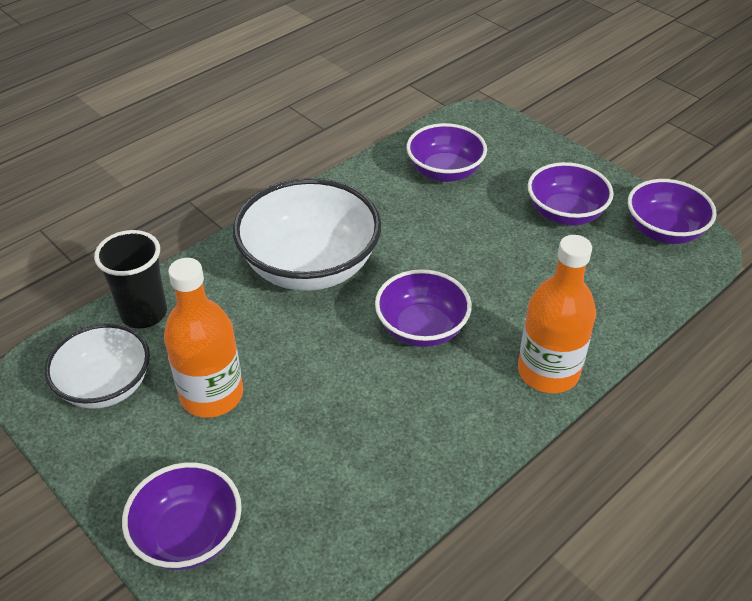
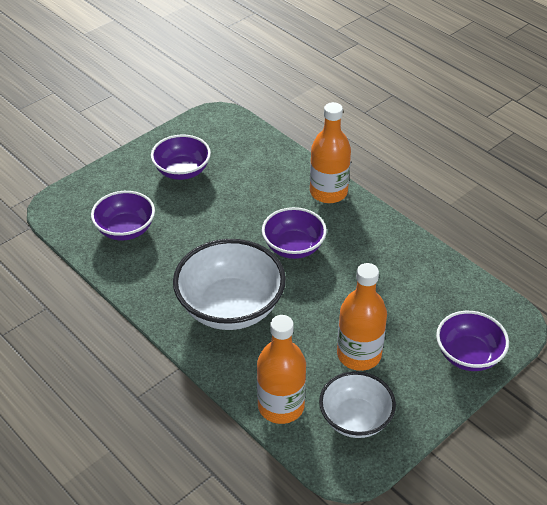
camera: 90 degrees left, 0 degrees up
(144, 313) = (281, 406): black cup -> orange bottle
(664, 231) = (204, 129): purple bowl -> none

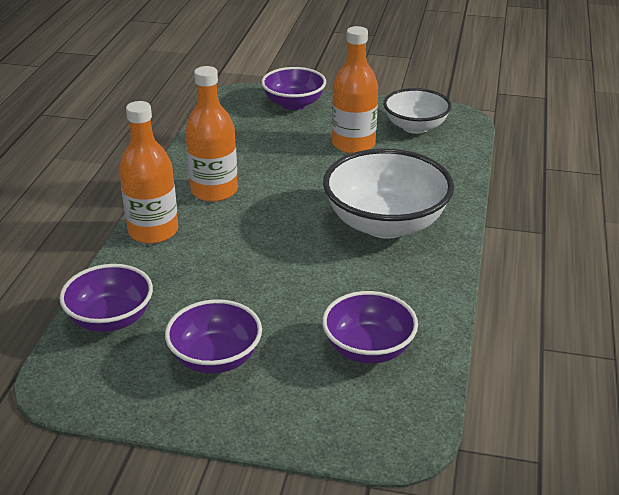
camera: 125 degrees left, 10 degrees down
(281, 406) = (450, 159): orange bottle -> orange bottle (214, 191)
(293, 247) = (263, 220): purple bowl -> purple bowl (110, 319)

